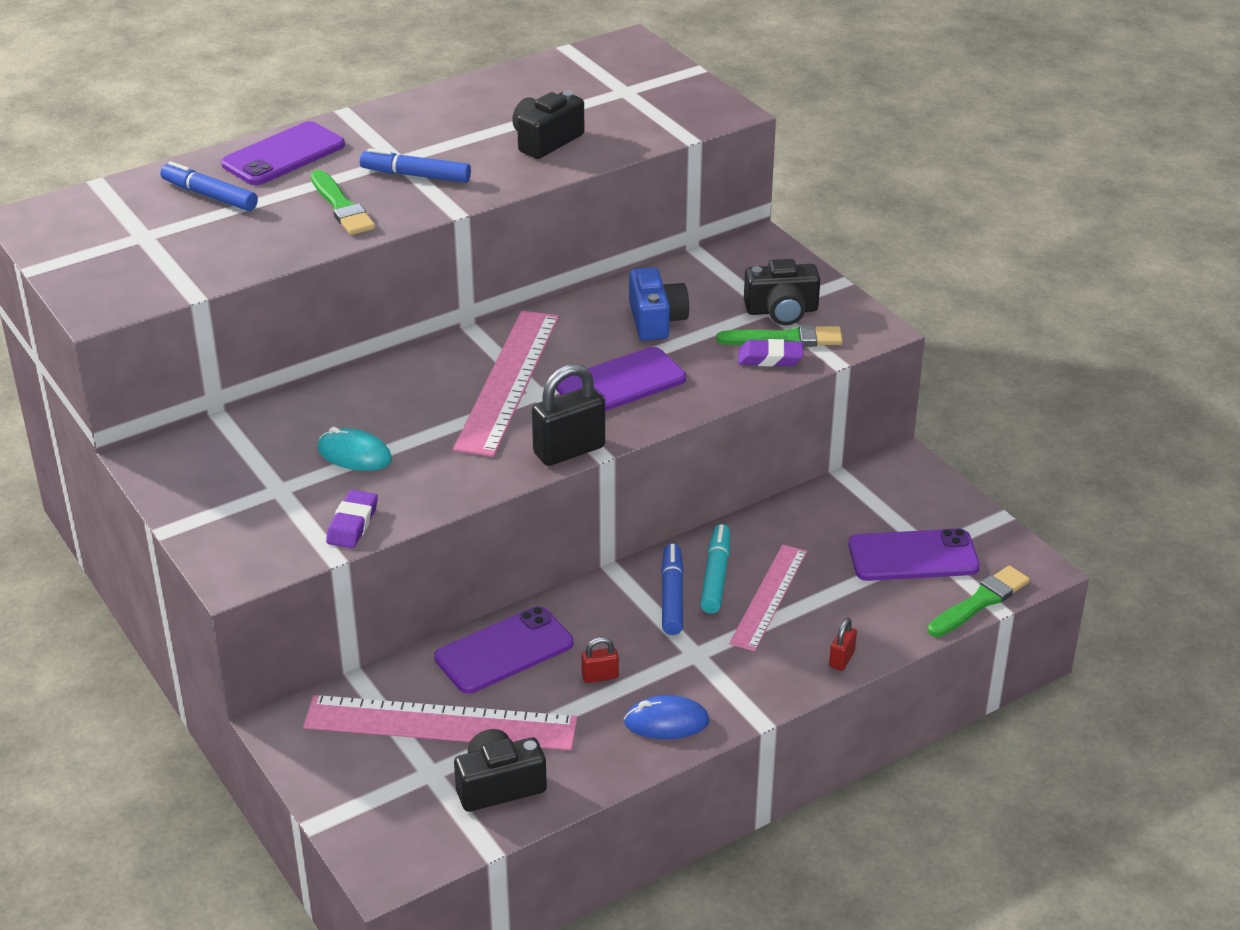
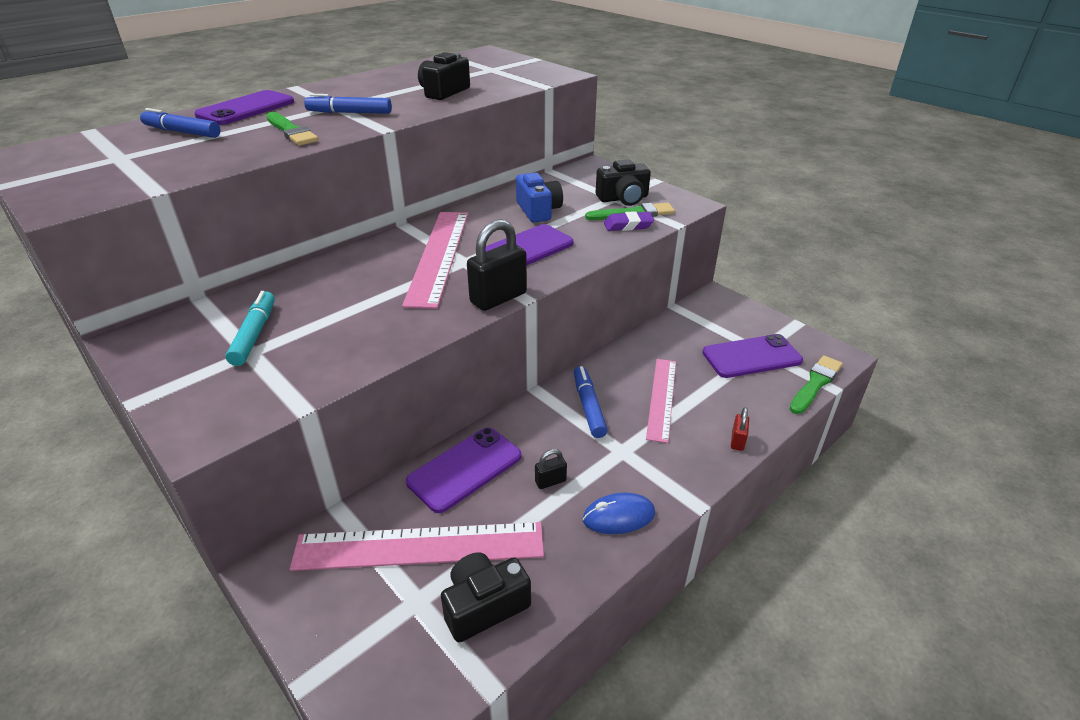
camera: 10 degrees left, 0 degrees up
(352, 524) = (318, 375): purple eraser -> none
(354, 455) = (318, 318): turquoise mouse -> none
(600, 676) = (550, 481): red padlock -> black padlock
(716, 576) = (616, 387): turquoise marker -> turquoise marker (254, 334)

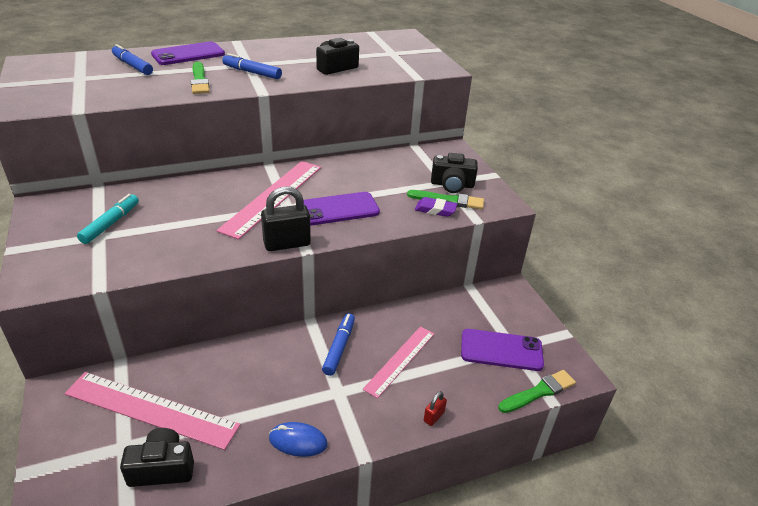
camera: 20 degrees right, 0 degrees up
(465, 469) = (218, 365): purple phone -> none
(538, 210) = (376, 178): blue camera -> none
(550, 481) = (269, 396): black padlock -> none

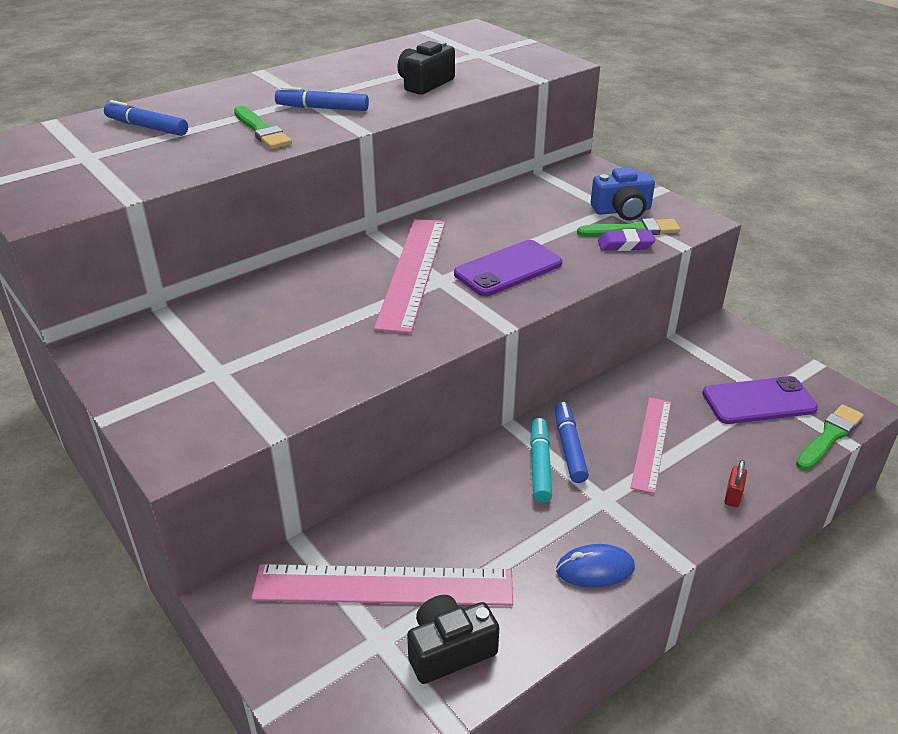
camera: 15 degrees left, 0 degrees up
(111, 223) = (221, 352): turquoise marker -> turquoise marker (540, 465)
(188, 54) = (210, 99): purple phone -> none
(287, 244) = (477, 325): black padlock -> none
(452, 185) = (622, 211): black camera -> blue camera

